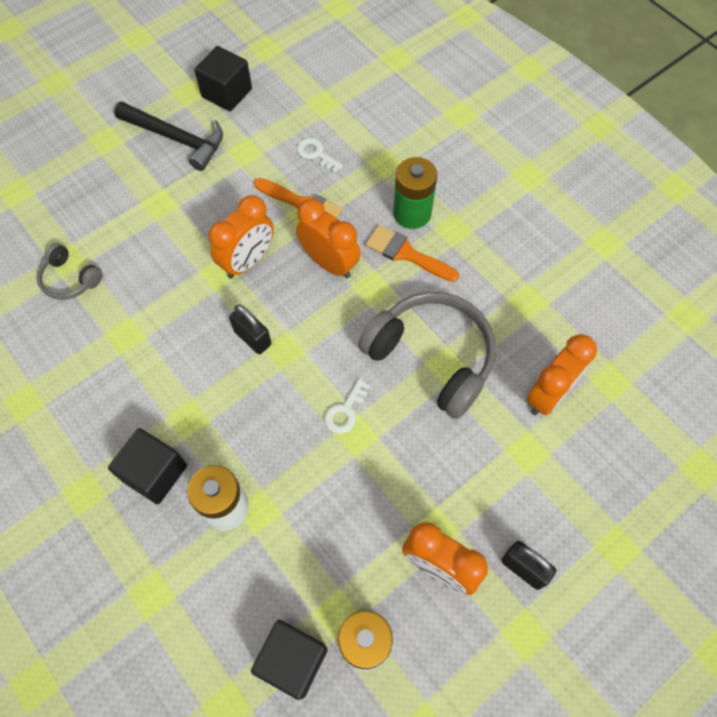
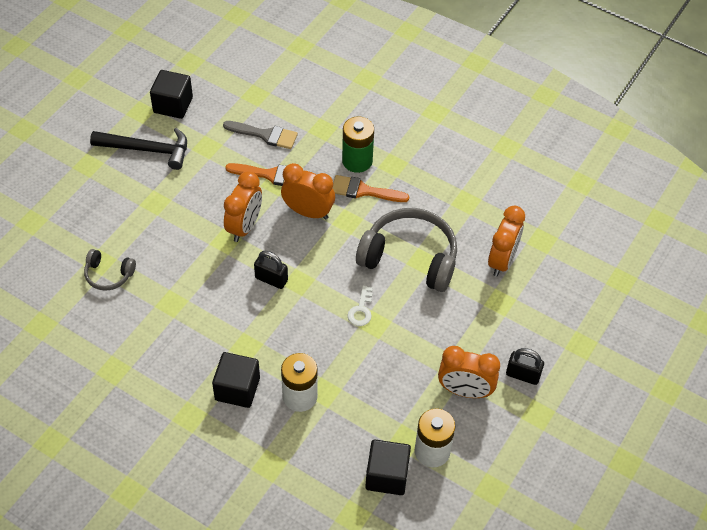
camera: 20 degrees left, 10 degrees down
(316, 154) = (265, 135): white key -> grey brush

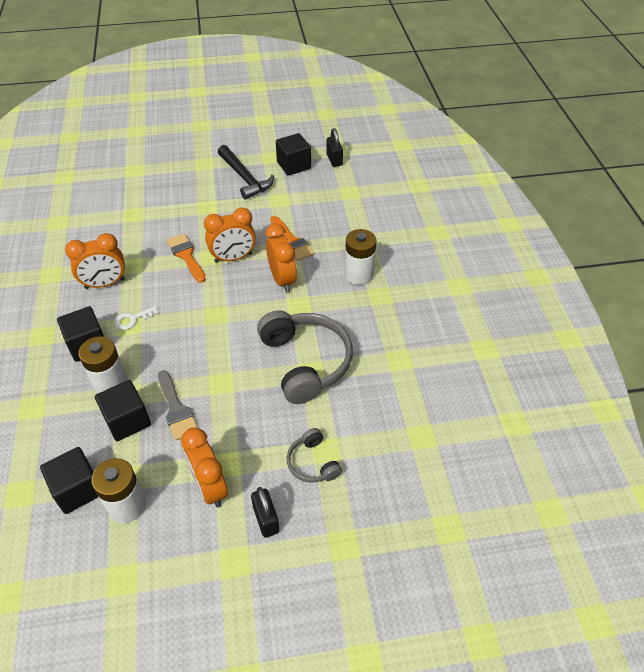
camera: 50 degrees right, 5 degrees down
(108, 275) = (126, 224): grey headphones -> grey headphones (312, 463)
(265, 135) = (322, 218): grey brush -> grey brush (176, 409)
(271, 279) = (202, 300): black padlock -> black padlock (334, 160)
(351, 407) = (127, 420): none -> black cube
(357, 161) = (359, 275): green battery -> white battery
(361, 310) = (225, 366): white key -> white key (132, 319)
(363, 191) = (336, 295): orange brush -> orange brush (186, 256)
(502, 261) = (369, 422): orange clock -> orange clock (105, 284)

